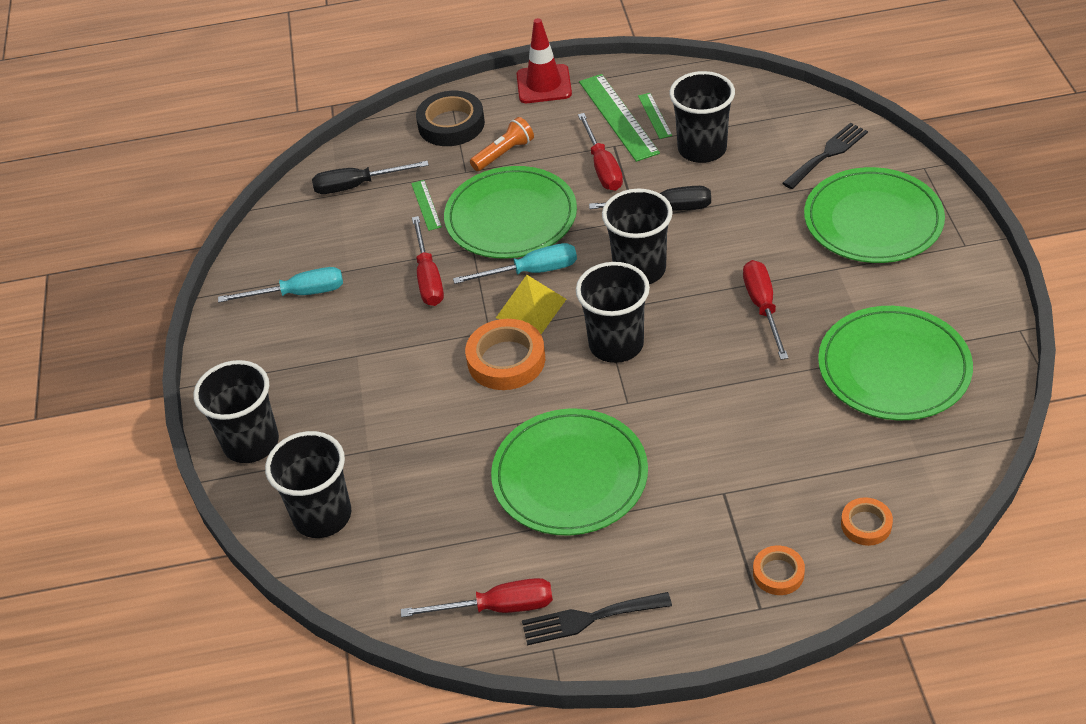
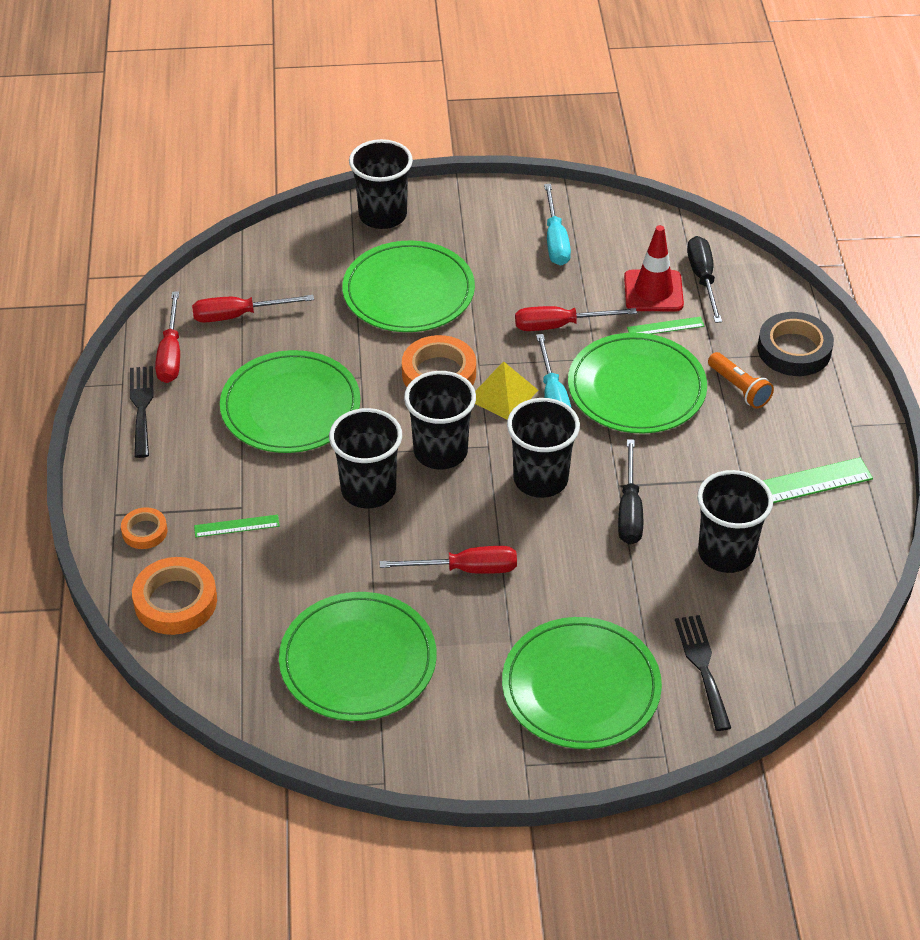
camera: 90 degrees right, 0 degrees up
(322, 516) = (293, 257): black cup -> black cup (368, 490)
(381, 401) = (408, 292): none -> green plate
(544, 84) = (858, 428): red traffic cone -> red traffic cone (653, 291)
(602, 167) = (706, 465): red screwdriver -> red screwdriver (238, 315)
(655, 115) = (791, 518): green ruler -> green ruler (236, 526)
(827, 154) = (702, 666): black fork -> black fork turned 150 degrees counterclockwise
(866, 524) = (175, 601): orange tape -> orange tape, size x1.77

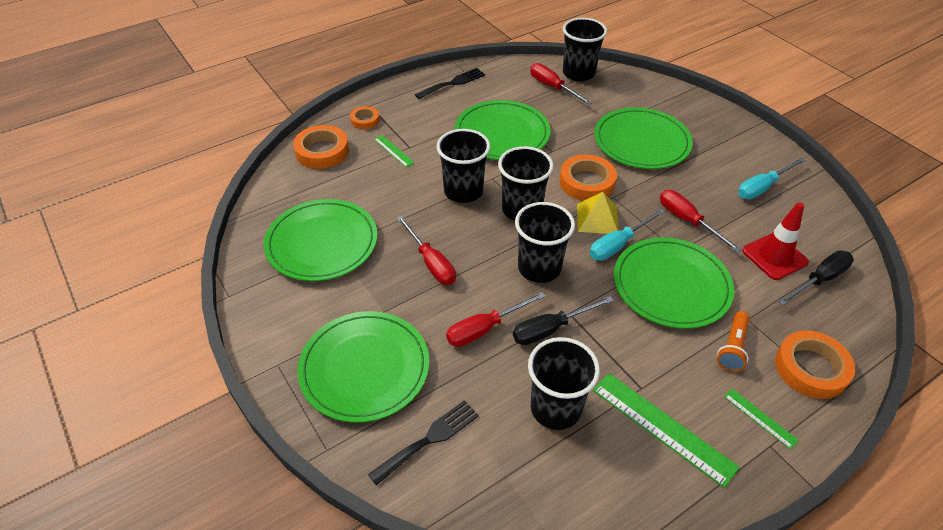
camera: 60 degrees right, 0 degrees up
(171, 354) = (500, 77): red screwdriver -> red screwdriver (485, 328)
(382, 215) = (692, 106): black cup -> black cup (578, 73)
(665, 327) = (747, 277): green ruler -> green ruler (760, 418)
(794, 350) = (811, 368): black tape -> orange tape

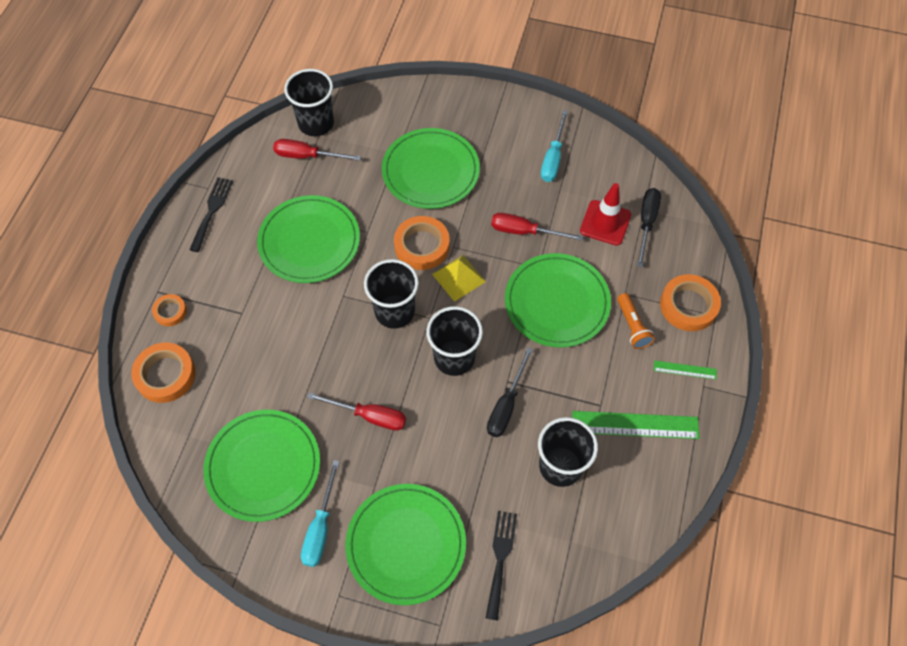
camera: 40 degrees left, 15 degrees up
(393, 151) = (231, 327): green ruler -> none
(463, 191) = (331, 327): black cup -> none
(485, 328) = (461, 442): red screwdriver -> none
(618, 244) = (493, 292): turquoise screwdriver -> turquoise screwdriver (320, 528)

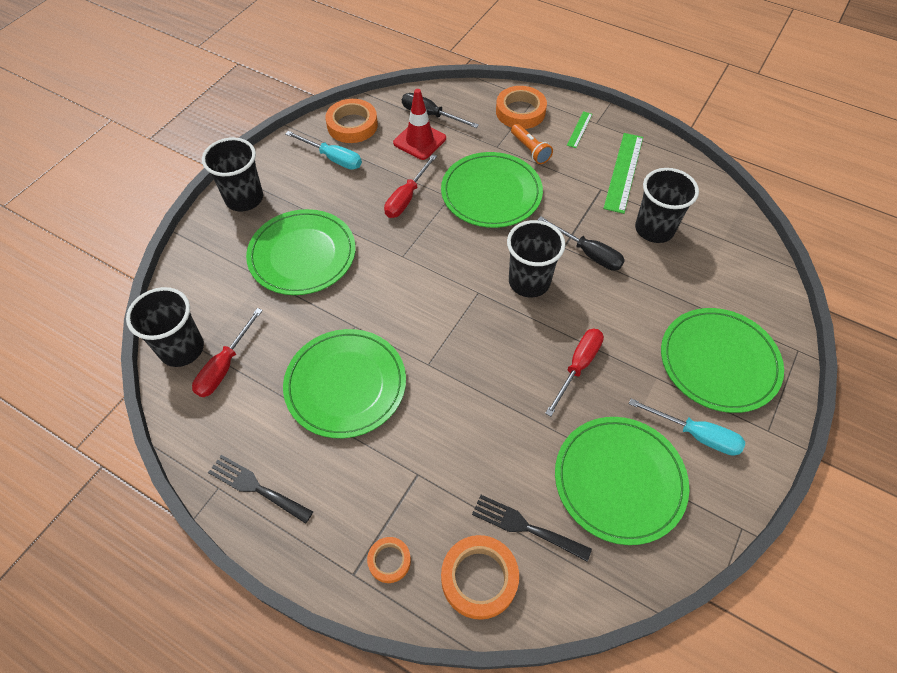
camera: 75 degrees left, 5 degrees down
(394, 311) = (462, 320): black cup -> black cup (244, 198)
(422, 246) = (392, 281): orange tape -> orange tape (352, 125)
(458, 278) = (440, 259): yellow pyramid -> none
(500, 558) = (737, 291): black fork -> black fork (525, 526)
(632, 326) = (530, 150): orange flashlight -> orange flashlight turned 60 degrees clockwise

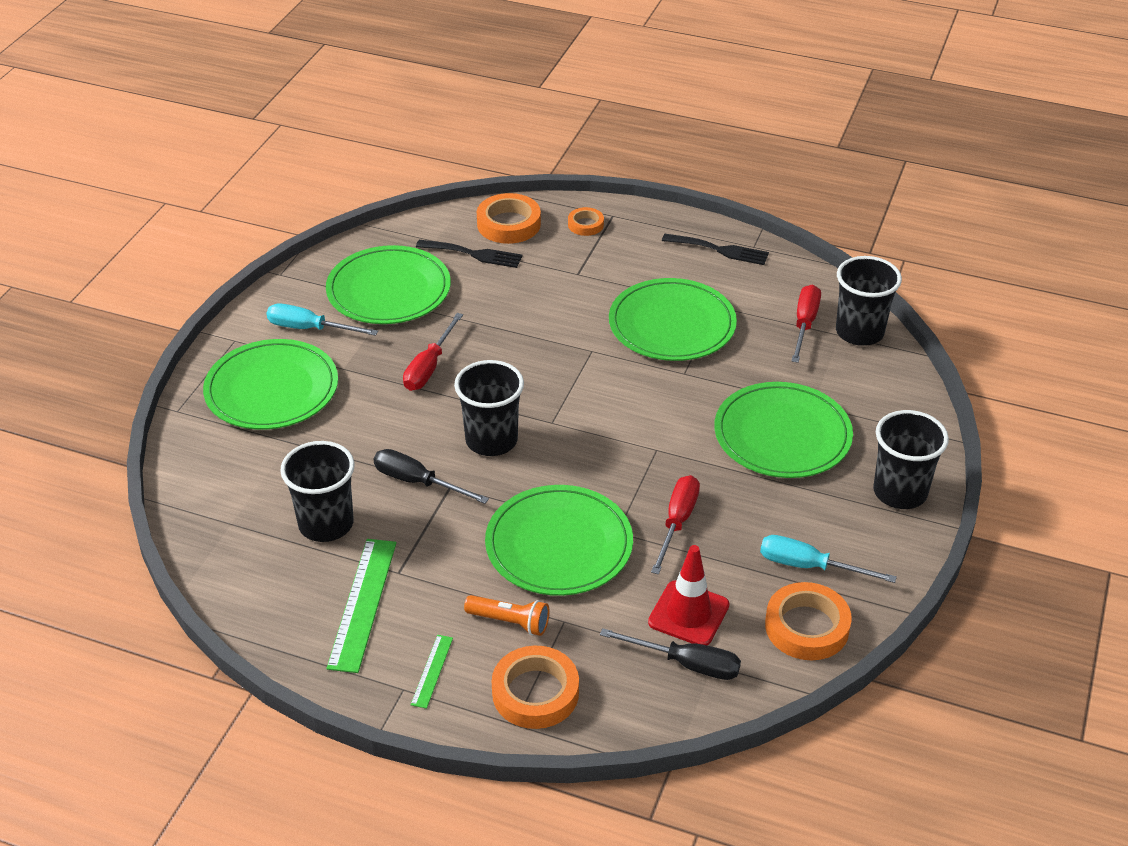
camera: 170 degrees right, 15 degrees down
(530, 150) = (510, 622): orange flashlight -> orange flashlight turned 150 degrees clockwise

